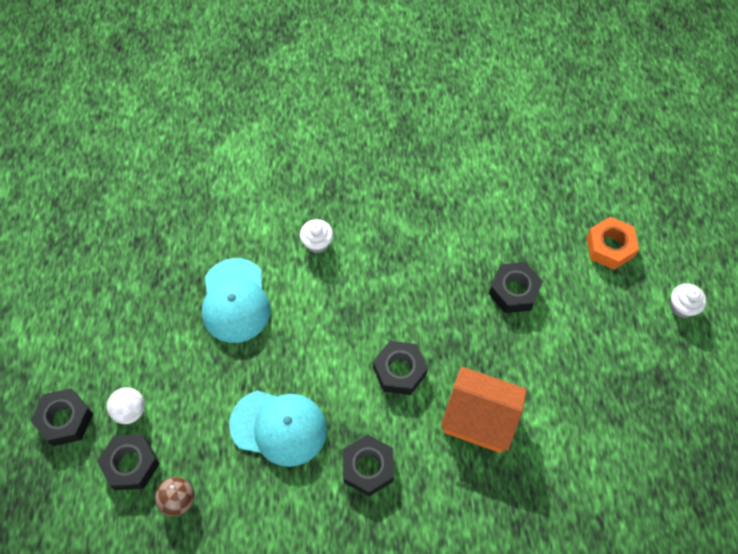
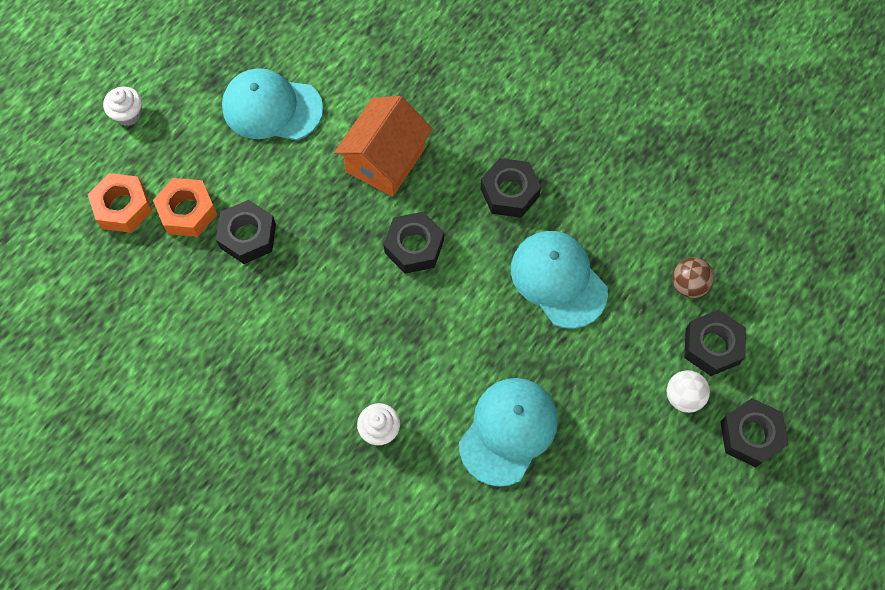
camera: 140 degrees left, 5 degrees up
(479, 418) = (385, 160): orange house -> orange house turned 60 degrees clockwise
(568, 276) = (187, 212): none -> orange nut
(597, 392) = (272, 108): none -> turquoise cap

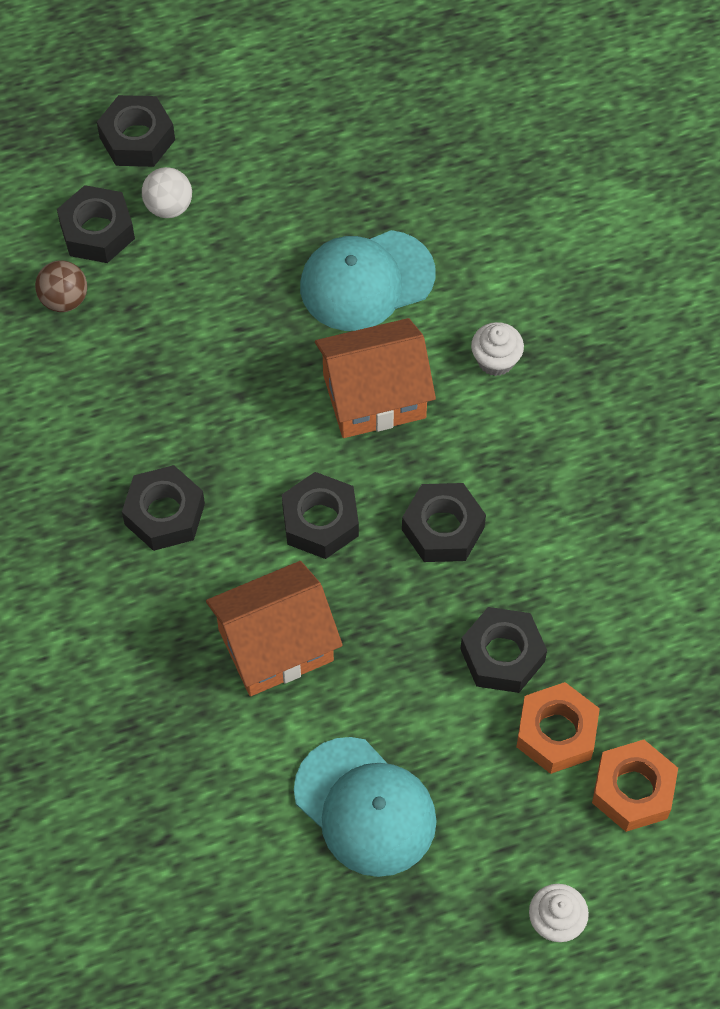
camera: 145 degrees left, 5 degrees down
(336, 290) = (443, 528): none -> black nut
(441, 350) = (374, 396): none -> orange house
(558, 280) = (193, 388): turquoise cap -> none

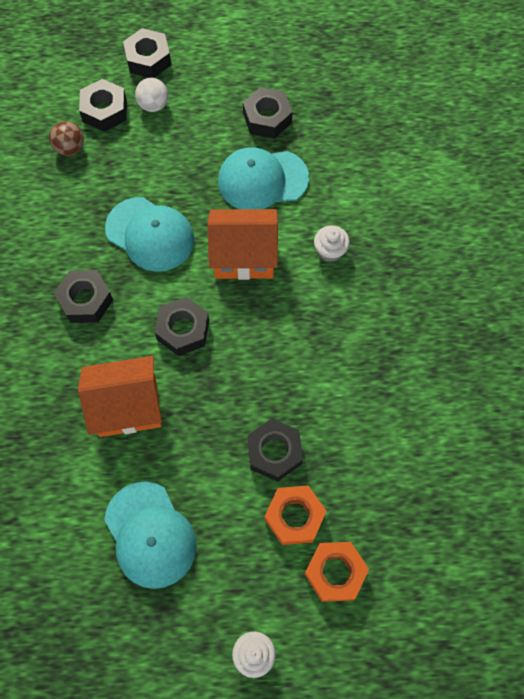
camera: 15 degrees right, 5 degrees up
(227, 398) = (150, 234): none -> turquoise cap
(443, 528) = (261, 355): black nut -> black nut (267, 118)

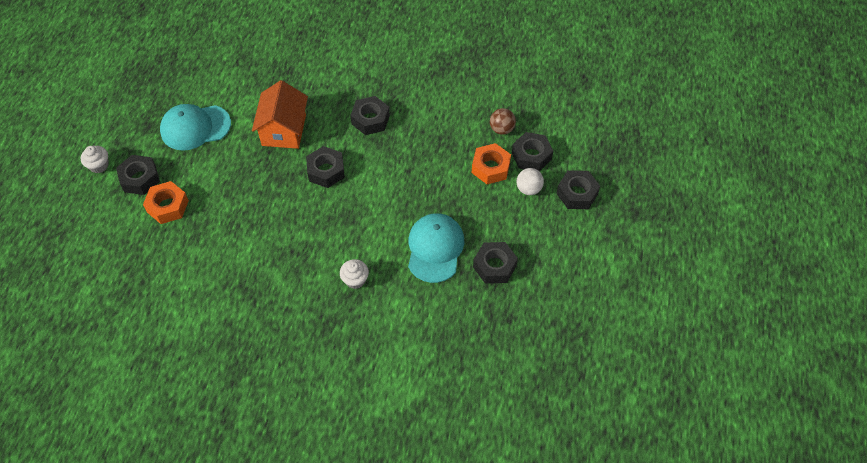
camera: 105 degrees right, 10 degrees down
(150, 234) = (410, 165): turquoise cap -> none
(244, 256) = (371, 221): orange house -> none
(274, 452) = (215, 205): black nut -> black nut (140, 179)
(335, 572) = (122, 220): orange nut -> orange nut (490, 168)

